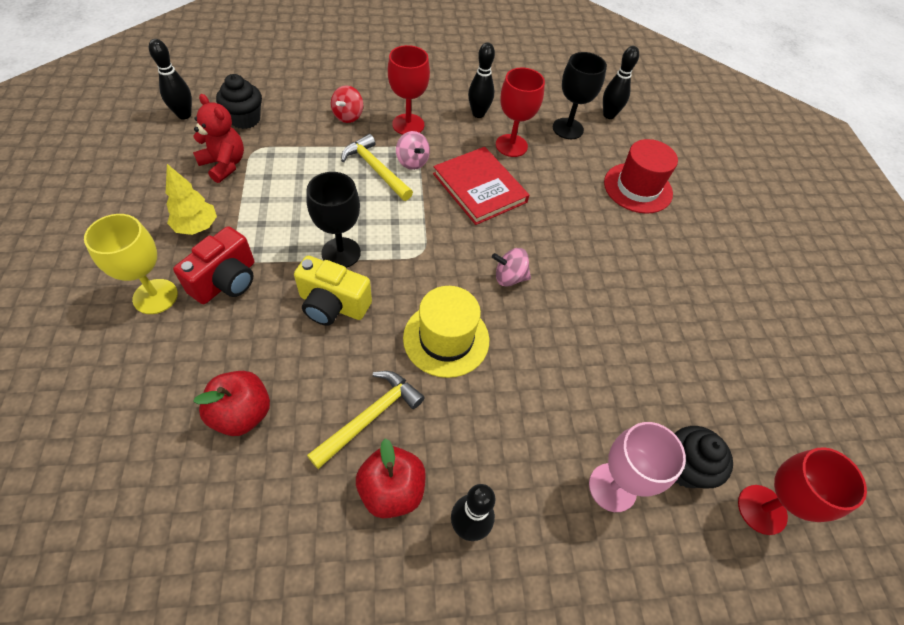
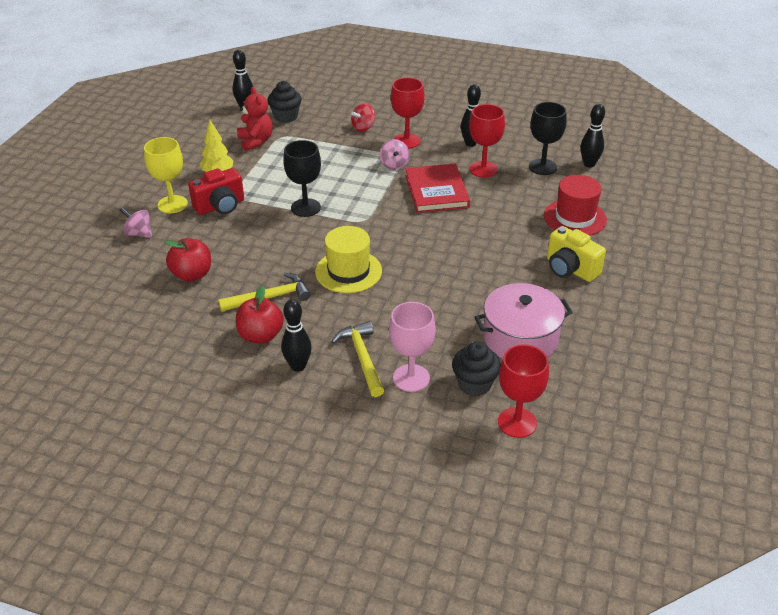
camera: 30 degrees right, 15 degrees down
(333, 305) = (282, 235): yellow camera -> yellow camera (570, 269)
(376, 169) = (363, 164): yellow hammer -> yellow hammer (362, 358)
(509, 277) = (420, 249): pink spinning top -> pink spinning top (138, 233)
(688, 376) = (520, 338): none -> pink pot

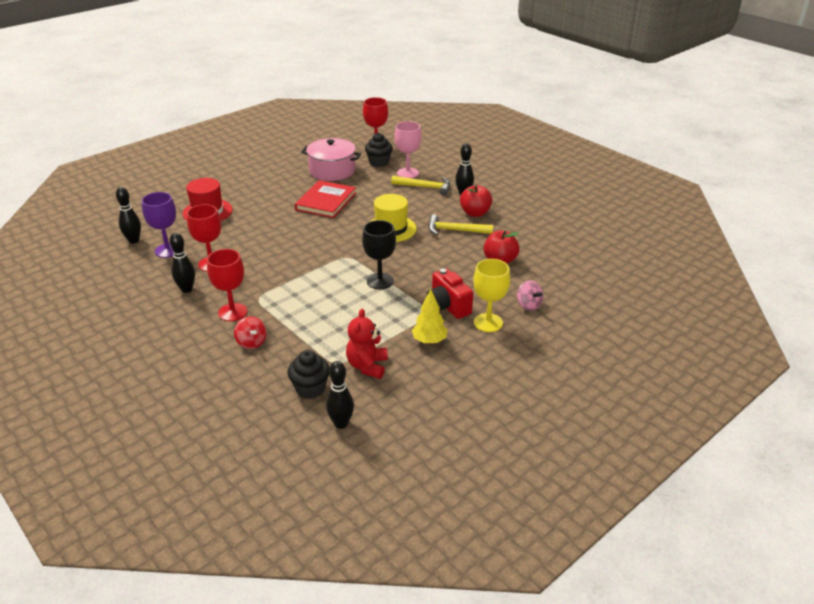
camera: 150 degrees left, 5 degrees down
(220, 206) = (447, 306): red camera -> red camera turned 120 degrees counterclockwise
(362, 358) = (425, 187): yellow hammer -> yellow hammer turned 90 degrees counterclockwise
(363, 127) = (251, 342): red spinning top -> red spinning top turned 75 degrees clockwise
(394, 165) = (272, 293): pink spinning top -> none
(436, 191) = (269, 259): red book -> red book (326, 201)
(542, 167) = (168, 250): black goblet -> purple goblet
(570, 269) = (258, 188): yellow camera -> none

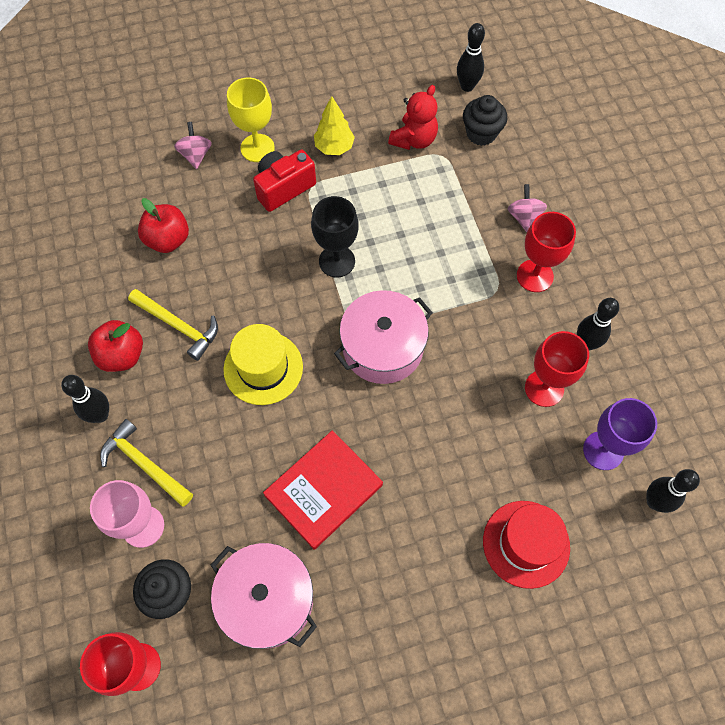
camera: 155 degrees left, 30 degrees up
(251, 342) = (524, 217): red spinning top -> pink spinning top
(324, 254) = (383, 347): none -> pink pot
(447, 306) = (283, 188): red camera -> red camera turned 120 degrees counterclockwise

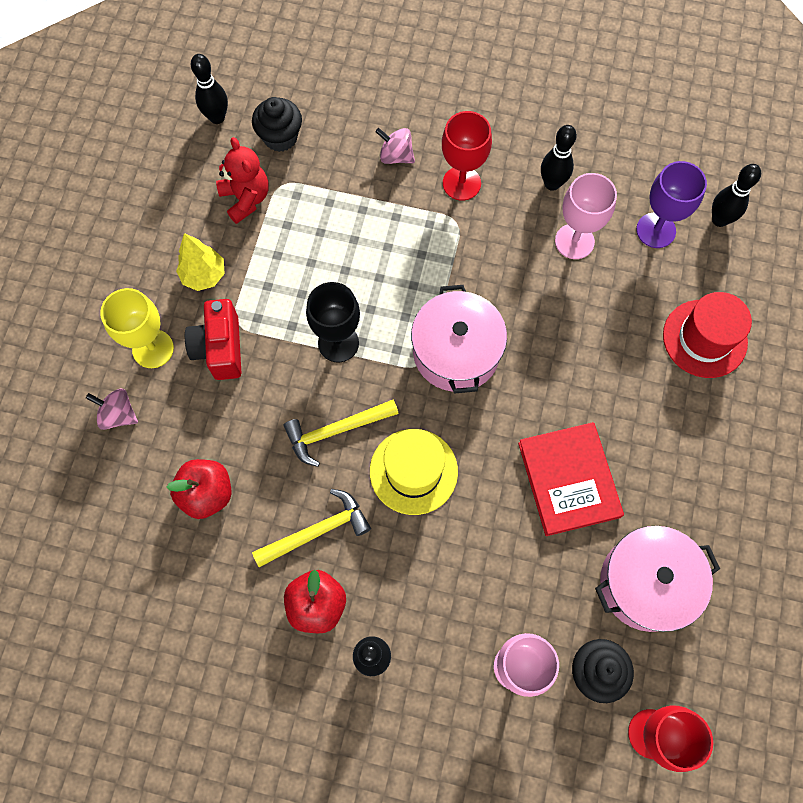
camera: 60 degrees left, 5 degrees up
(144, 464) = (451, 635): yellow hammer -> yellow hammer (336, 430)
(544, 388) = (574, 241): red goblet -> pink goblet

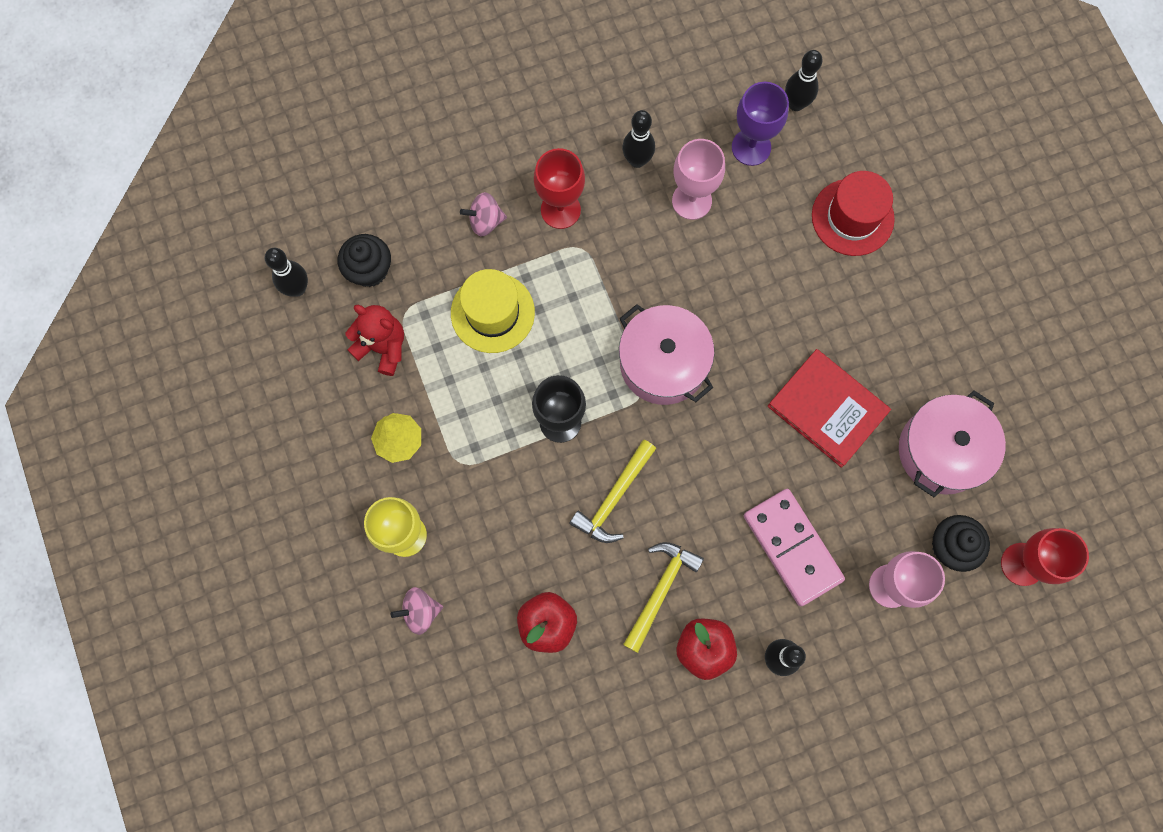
camera: 35 degrees left, 5 degrees up
(220, 348) = (463, 495): red camera -> none
(413, 471) = (701, 487): yellow hat -> yellow hat (492, 313)
(453, 573) = (792, 547): none -> pink domino

